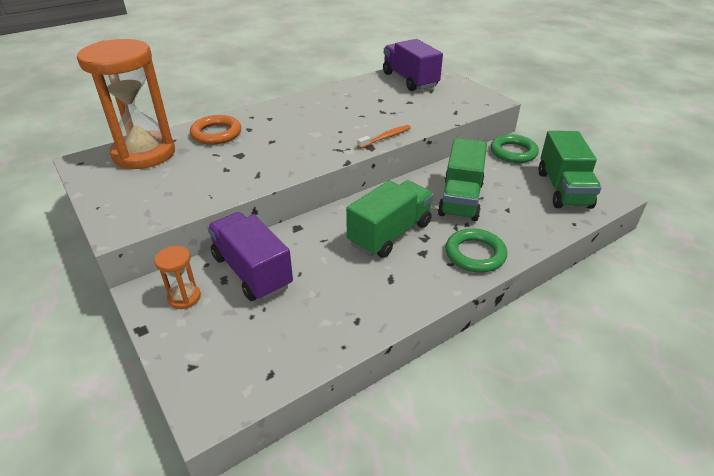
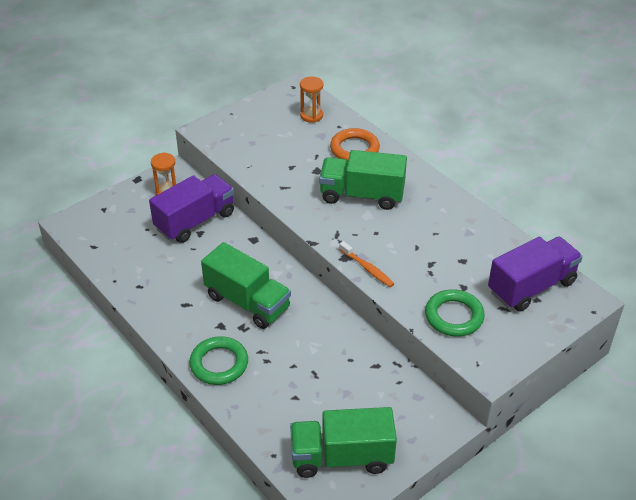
camera: 85 degrees right, 5 degrees up
(144, 154) = (311, 115): orange hourglass -> orange hourglass, size x0.43
(460, 199) = (310, 357): green truck -> green truck (362, 195)
(513, 152) = (423, 417): green ring -> green ring (454, 316)

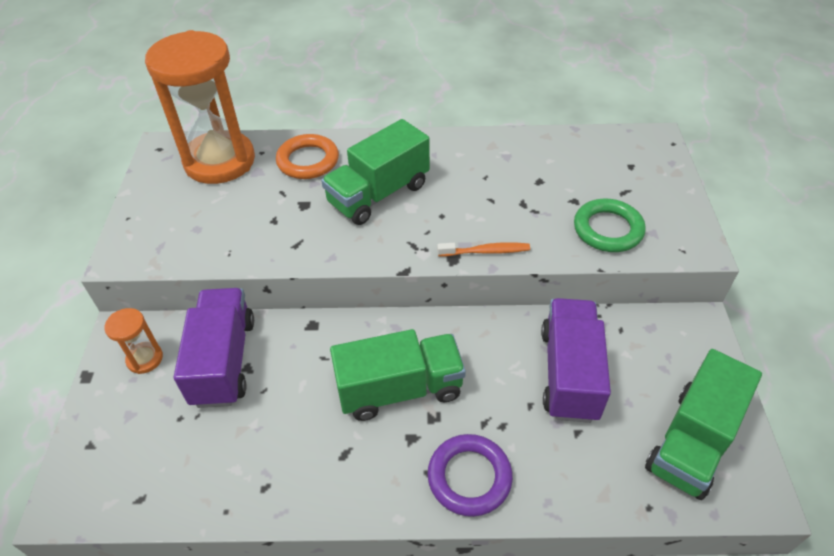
camera: 50 degrees left, 5 degrees up
(219, 364) = (469, 477): green ring -> purple ring
(311, 115) = (219, 161): orange hourglass -> orange hourglass, size x2.34
(531, 287) = (613, 160): purple truck -> purple truck (569, 373)

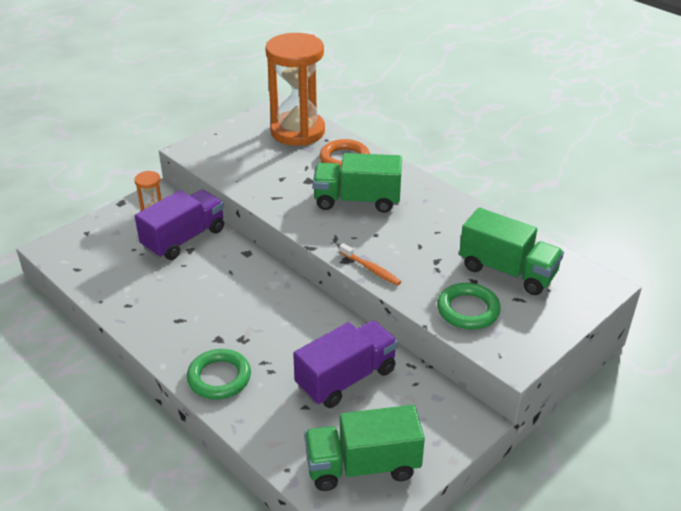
camera: 45 degrees right, 10 degrees down
(399, 389) = (245, 314): green truck -> green truck (507, 271)
(469, 477) = (219, 378): purple ring -> green ring

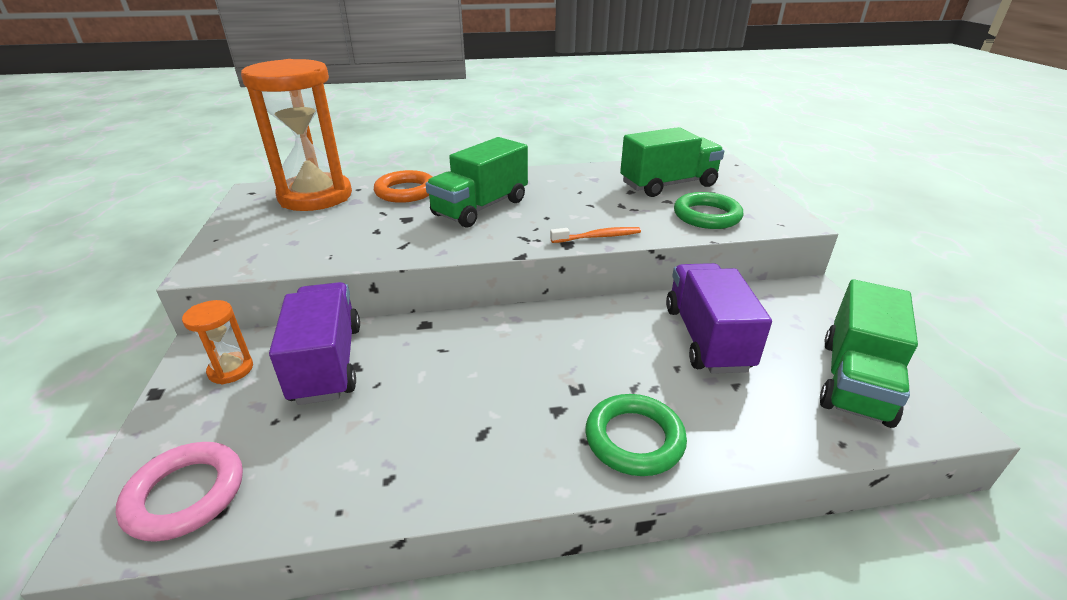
camera: 55 degrees left, 5 degrees down
(78, 254) = (186, 494): none -> pink ring

